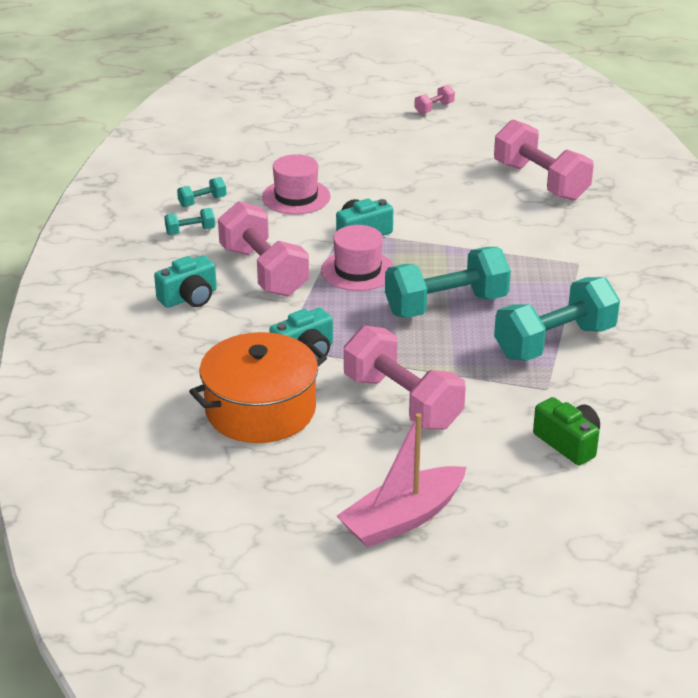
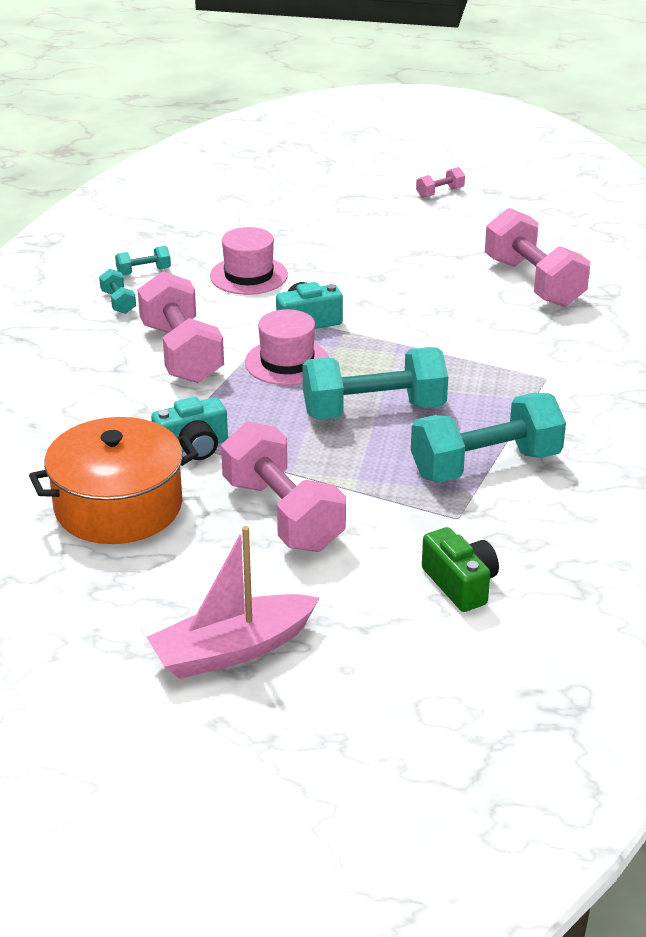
camera: 10 degrees right, 0 degrees up
(189, 297) = (88, 374): turquoise camera -> none
(190, 231) = (118, 302): turquoise dumbbell -> turquoise dumbbell turned 75 degrees clockwise

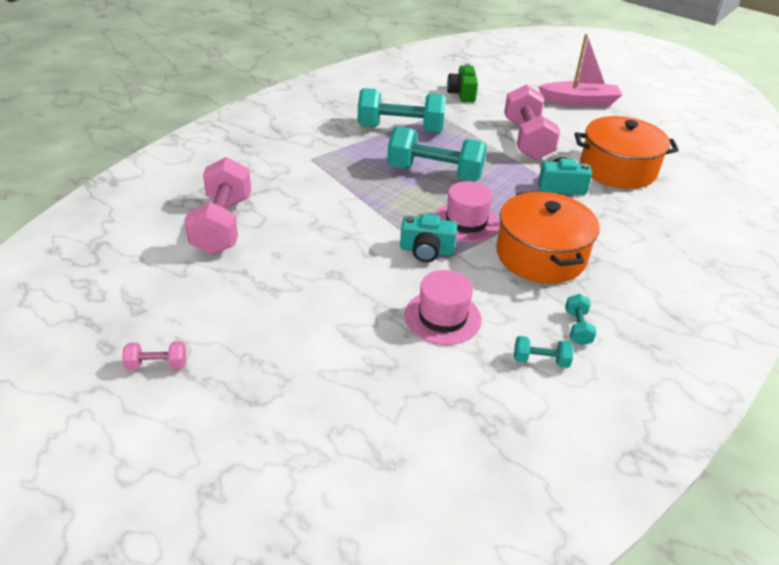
camera: 155 degrees left, 5 degrees up
(182, 353) = (540, 255): pink dumbbell -> orange pot

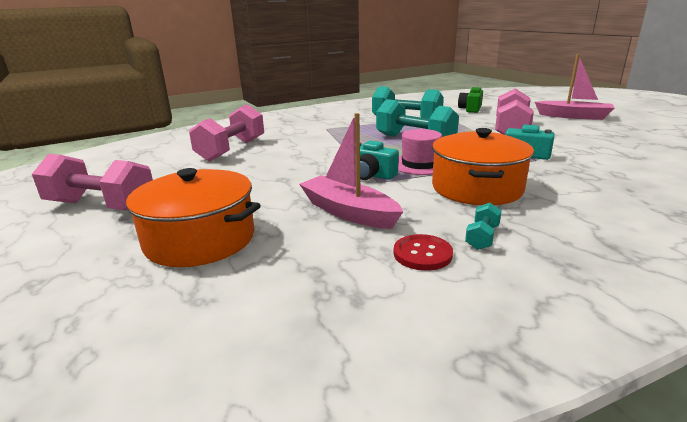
camera: 25 degrees right, 15 degrees down
(157, 365) = (101, 206): pink dumbbell -> pink dumbbell, size x2.28
(442, 317) = (348, 212): pink hat -> pink boat
(540, 361) = (422, 254): turquoise dumbbell -> red button
(617, 169) = (592, 149): orange pot -> orange pot (200, 239)

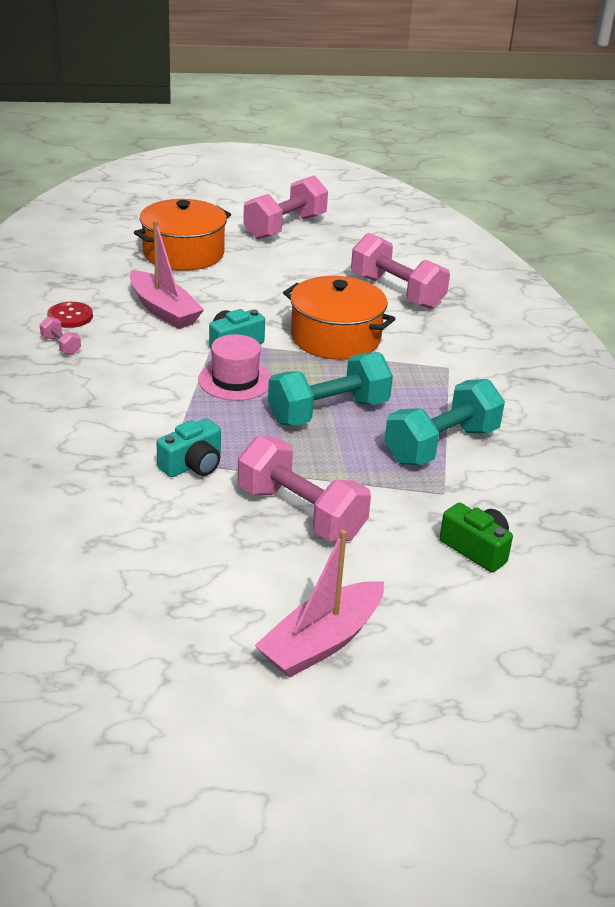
camera: 110 degrees right, 10 degrees up
(348, 212) = (164, 310): pink boat -> pink boat turned 75 degrees clockwise
(476, 188) = (140, 383): orange pot -> orange pot (336, 337)
(482, 237) = (61, 345): turquoise dumbbell -> pink dumbbell

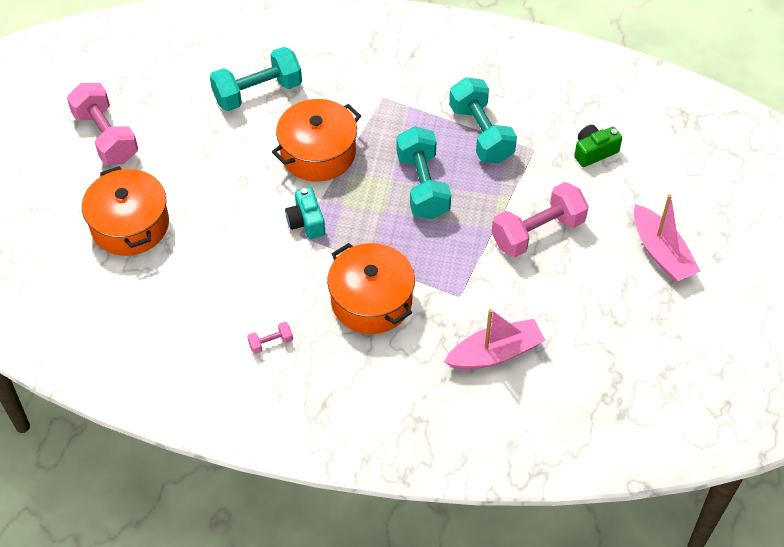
camera: 70 degrees left, 20 degrees up
(70, 316) = (221, 330): red button -> none
(138, 399) = (371, 301): none -> orange pot
(164, 310) = (234, 259): pink boat -> pink boat (495, 353)
(193, 465) = (467, 282): turquoise camera -> none
(235, 380) = (362, 233): pink hat -> none
(396, 292) = (258, 93): pink dumbbell -> turquoise dumbbell

